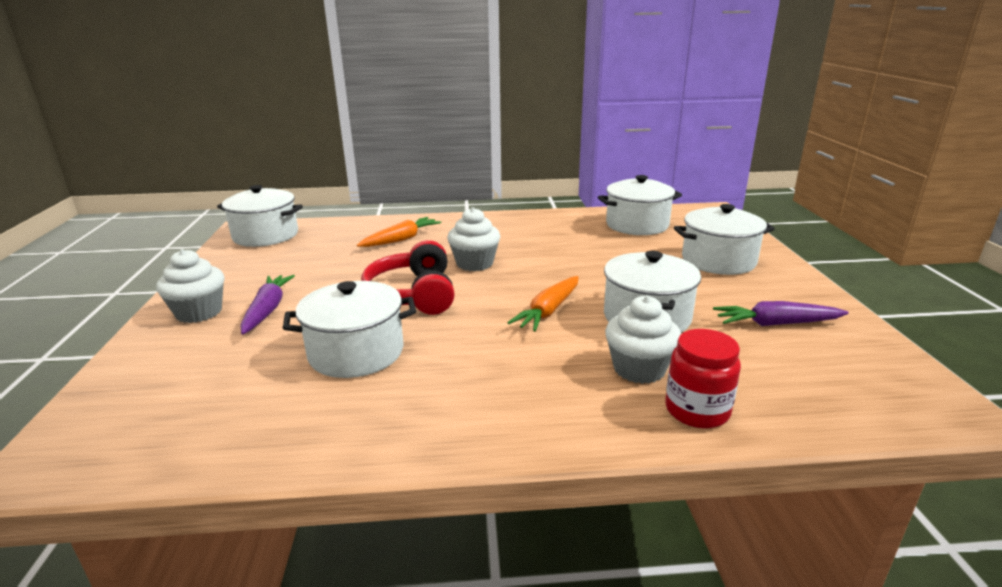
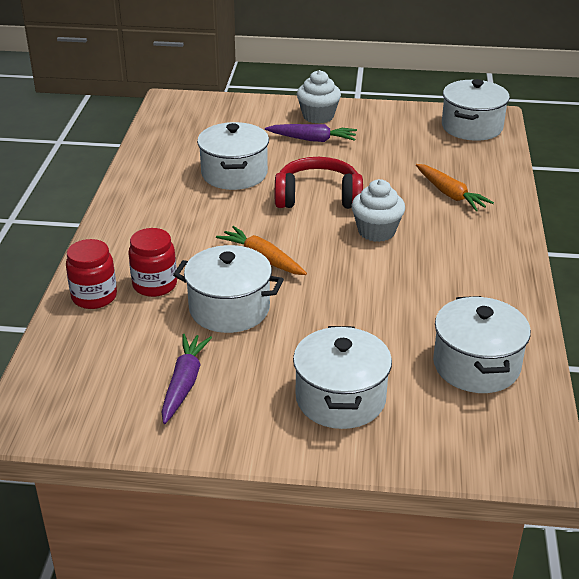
camera: 100 degrees right, 10 degrees up
(639, 369) = (155, 285): white cupcake -> red jar

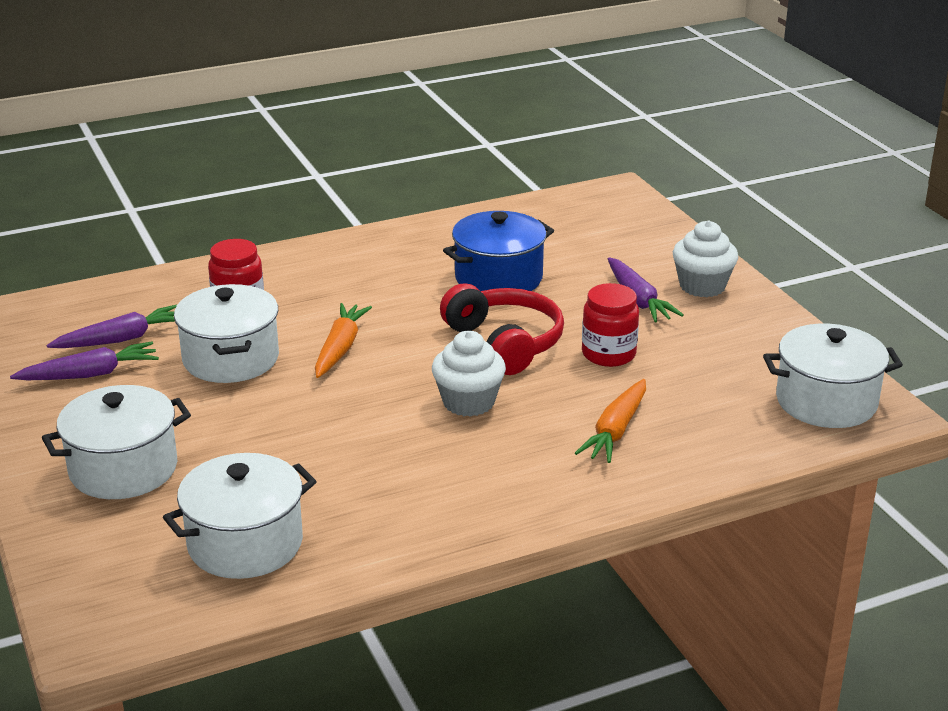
camera: 60 degrees right, 5 degrees down
(94, 297) = (193, 284): red jar -> red jar (608, 354)
(144, 354) = (121, 339): none -> purple carrot
(234, 174) = (498, 278): white pot -> blue pot

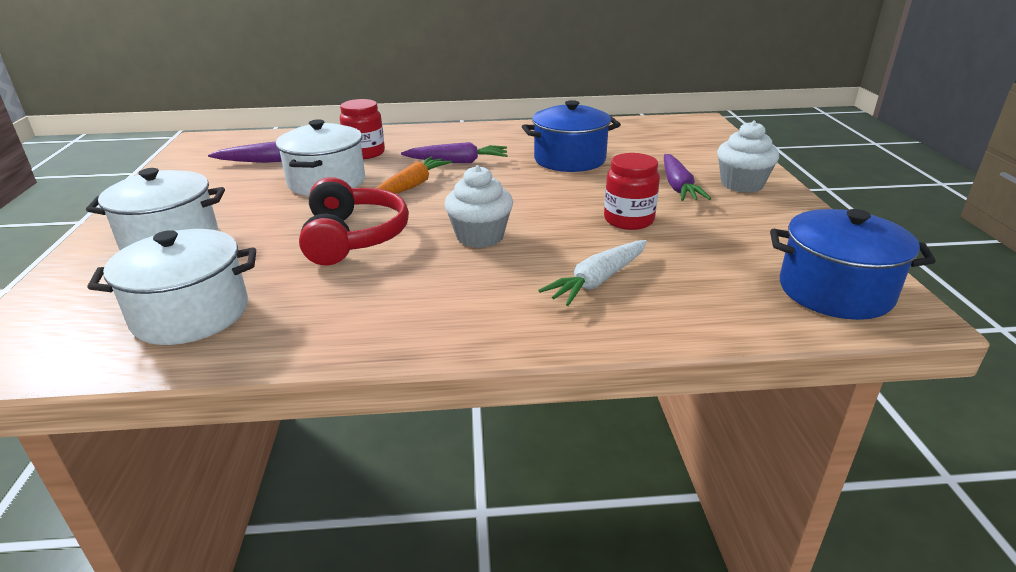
camera: 20 degrees right, 0 degrees up
(90, 374) = (223, 178): purple carrot -> purple carrot (458, 162)
(504, 343) = (543, 200): red headphones -> red headphones (353, 237)
(616, 431) = (598, 281): orange carrot -> white carrot
(826, 402) = (835, 291): white pot -> blue pot

